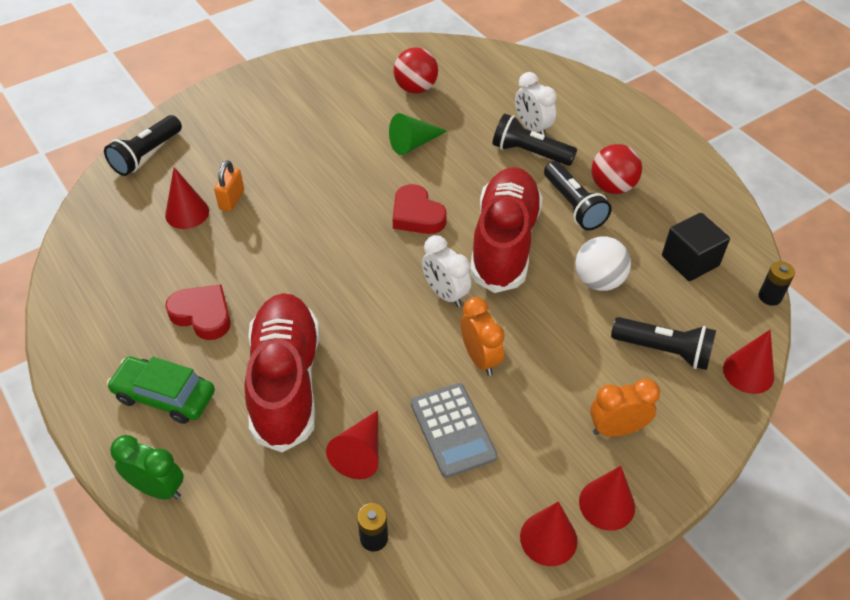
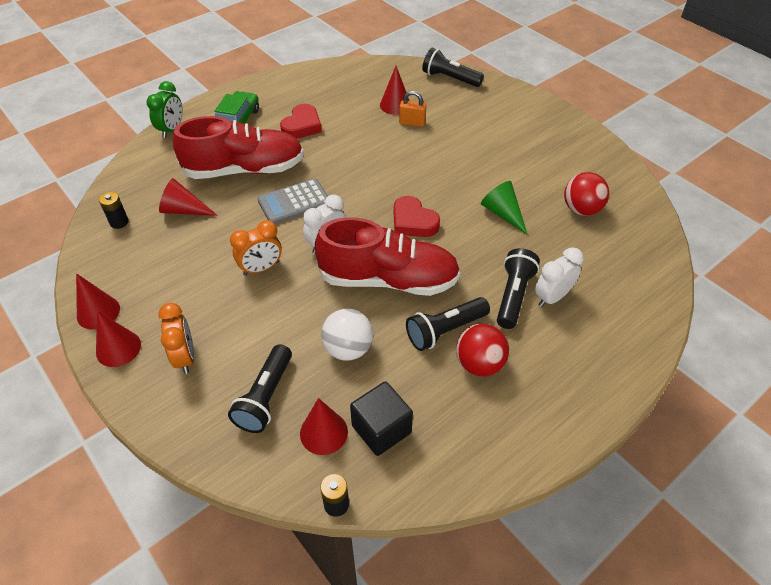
camera: 85 degrees right, 0 degrees up
(417, 215) = (413, 222): red heart -> red heart turned 90 degrees counterclockwise
(453, 430) = (196, 256): grey calculator -> grey calculator (294, 202)
(748, 372) = (237, 469): red cone -> red cone (323, 432)

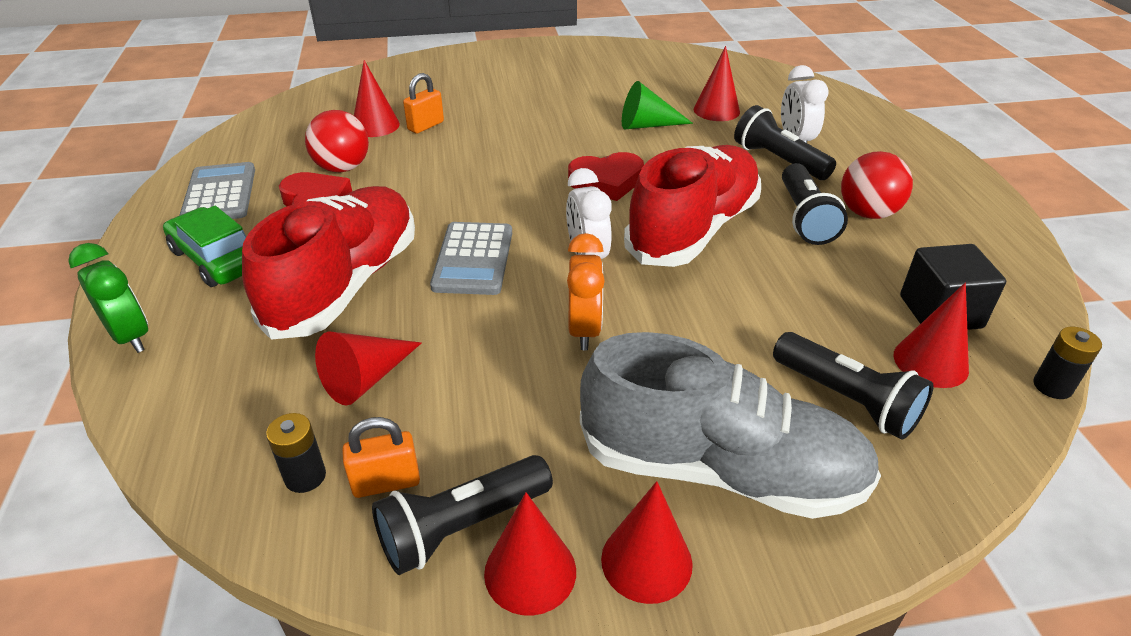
camera: 60 degrees left, 10 degrees down
(126, 247) = (386, 483): none -> orange padlock
(185, 357) = (720, 470): orange clock -> grey shoe
(287, 92) = (220, 194): none -> grey calculator
(348, 349) = (794, 298): white ball -> none
(450, 78) = (378, 79): black flashlight -> black flashlight (462, 527)
(559, 240) = (716, 110): none -> red cone
(581, 209) = (681, 85): red ball -> red ball (342, 168)

